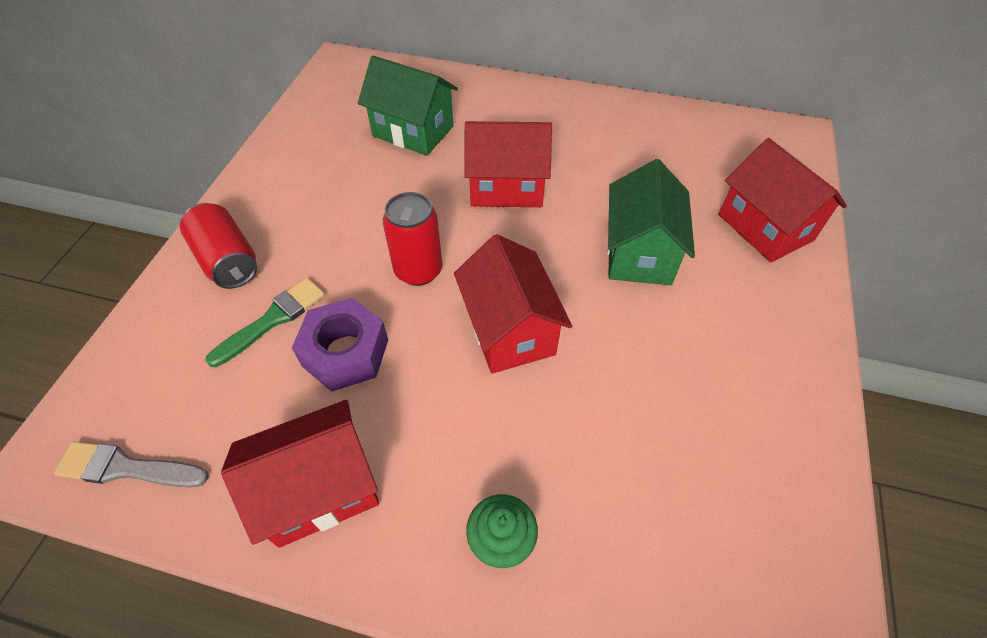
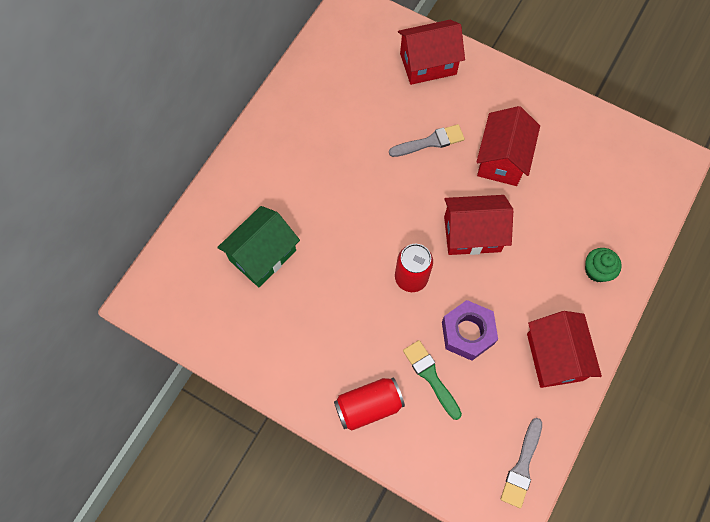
camera: 75 degrees left, 15 degrees up
(506, 187) = (347, 203): red house -> red house (502, 159)
(639, 253) = (430, 142): green house -> grey brush

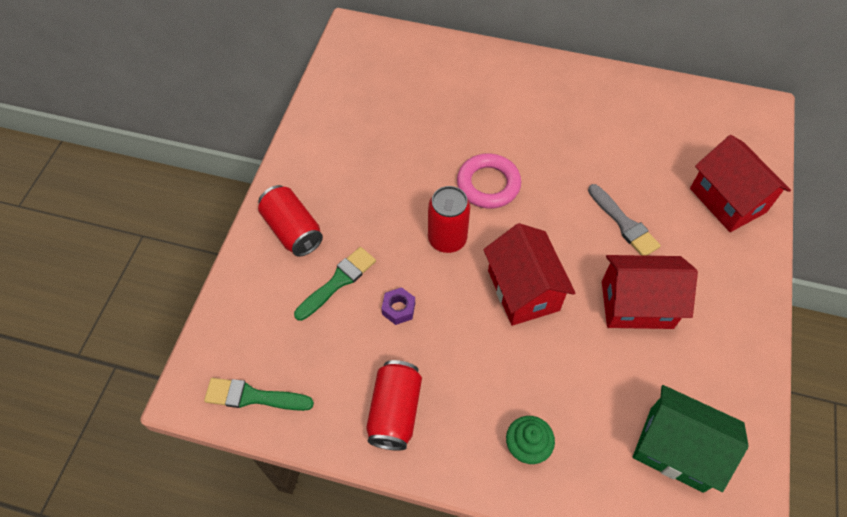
camera: 75 degrees right, 10 degrees down
(262, 255) = (428, 106): green house -> green house (676, 449)
(365, 230) = (488, 184): none -> pink ring
(467, 333) = (398, 309): purple nut -> purple nut, size x0.53
(522, 466) = (253, 397): grey brush -> green brush
(554, 357) = (395, 411): red house -> red can

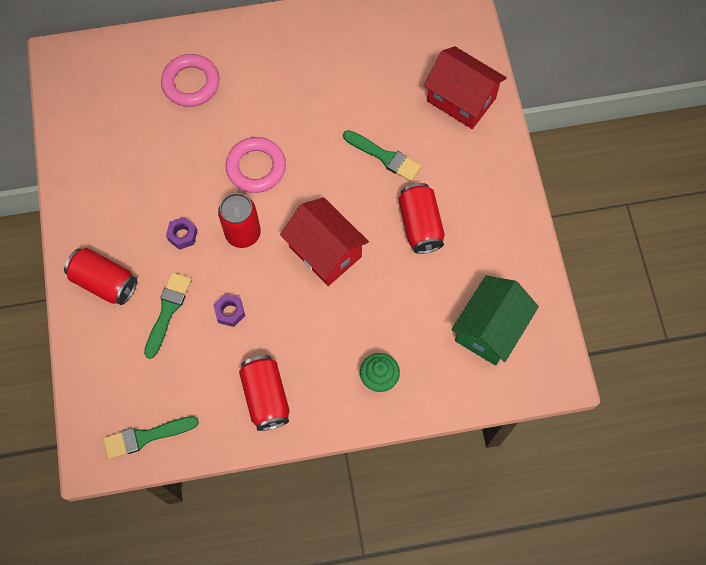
camera: 25 degrees left, 10 degrees up
(387, 218) = (182, 235): none -> purple nut
(460, 90) = (191, 83): none -> pink ring
(624, 223) = (384, 157): grey brush -> green brush
(637, 304) = (420, 225): red house -> red can
(676, 449) = (490, 329): green house -> green house turned 60 degrees counterclockwise

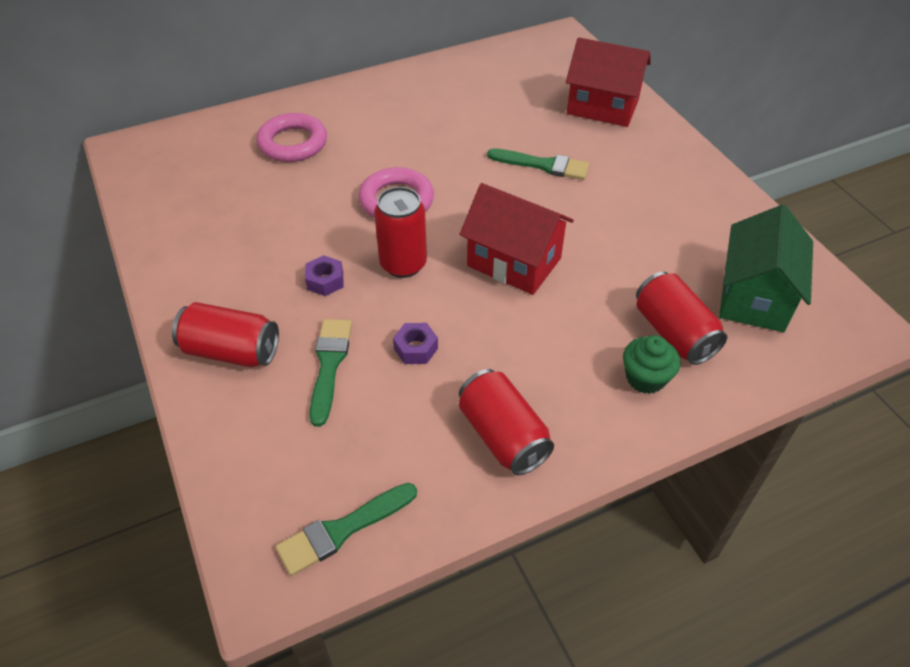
camera: 15 degrees left, 20 degrees down
(420, 225) = (615, 216): red can -> red can (674, 333)

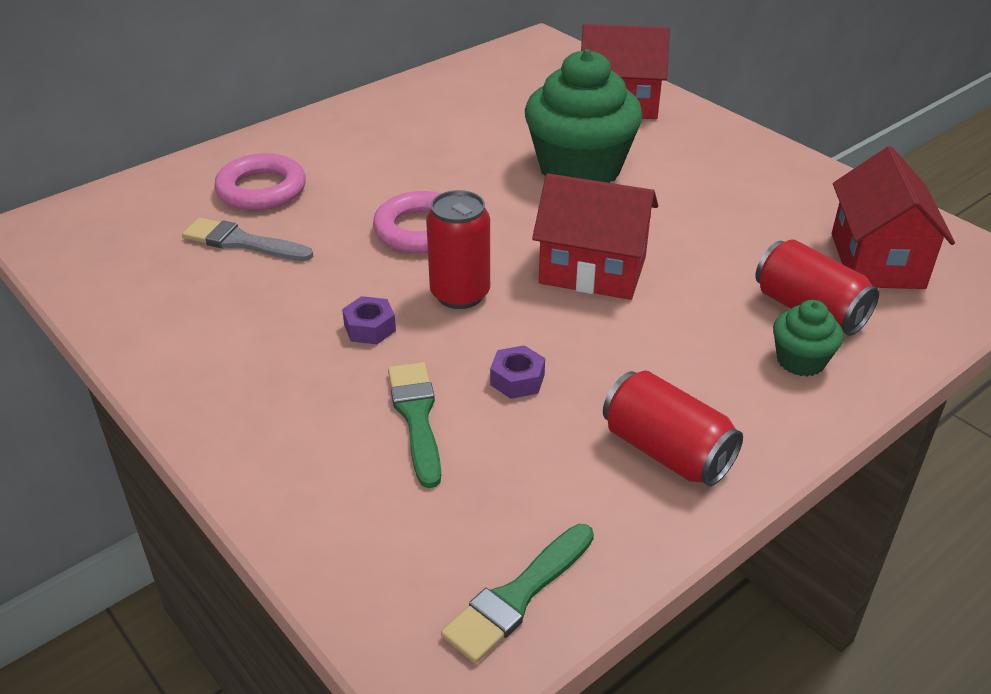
camera: 15 degrees left, 10 degrees down
(231, 351) = (280, 426): red can -> none
(262, 188) = (242, 242): none -> grey brush
(543, 165) = (580, 169): green brush -> green cupcake
(754, 297) = (877, 260): green house -> red house

